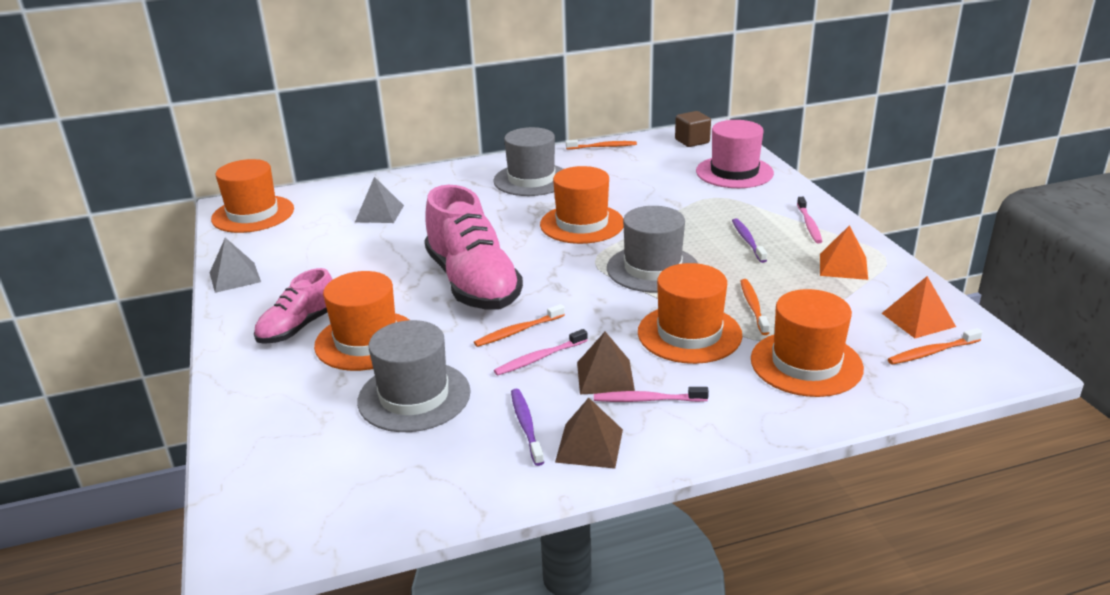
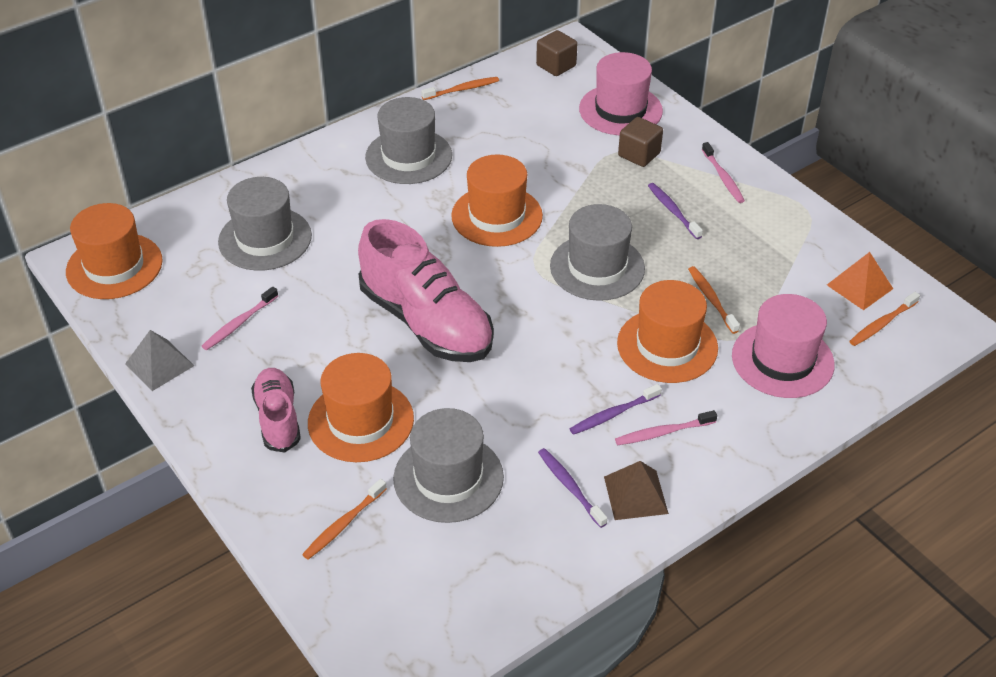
camera: 20 degrees left, 15 degrees up
(298, 327) = (278, 418): pink shoe -> pink shoe turned 150 degrees clockwise
(379, 213) = (265, 239): grey pyramid -> grey hat
(518, 331) = (505, 376): orange toothbrush -> orange toothbrush (344, 524)
(540, 358) = (543, 405): pink toothbrush -> pink toothbrush (239, 323)
(605, 376) = (613, 414): brown pyramid -> purple toothbrush
(735, 201) = (639, 154): none -> brown cube
(806, 363) = (782, 360): orange hat -> pink hat
(843, 266) = (774, 230): orange pyramid -> none

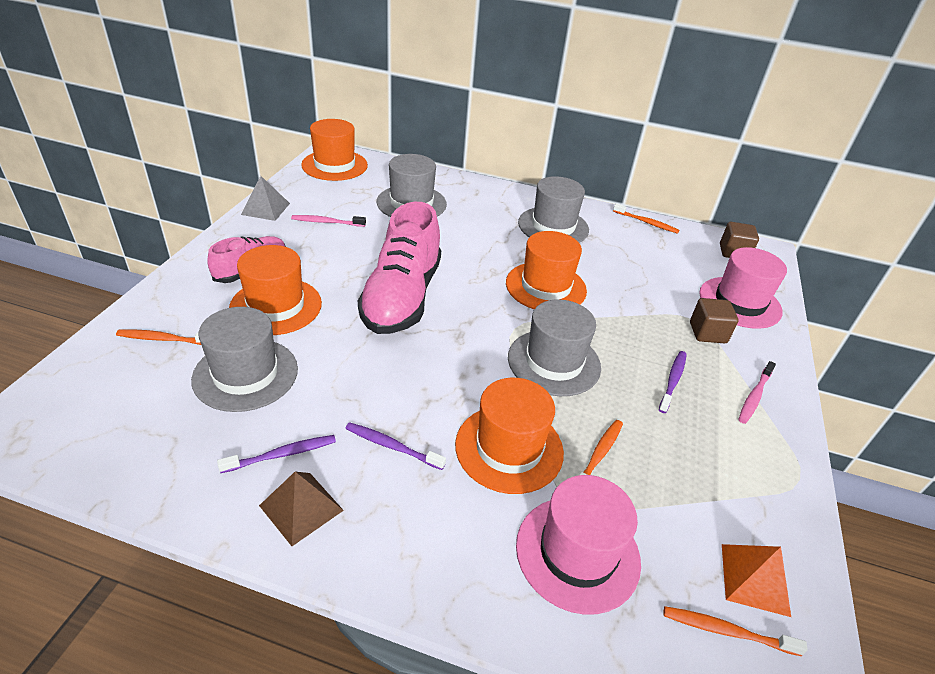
camera: 50 degrees right, 5 degrees down
(570, 487) = (281, 454): purple toothbrush -> purple toothbrush turned 45 degrees clockwise
(663, 432) = (397, 494): pink toothbrush -> none

